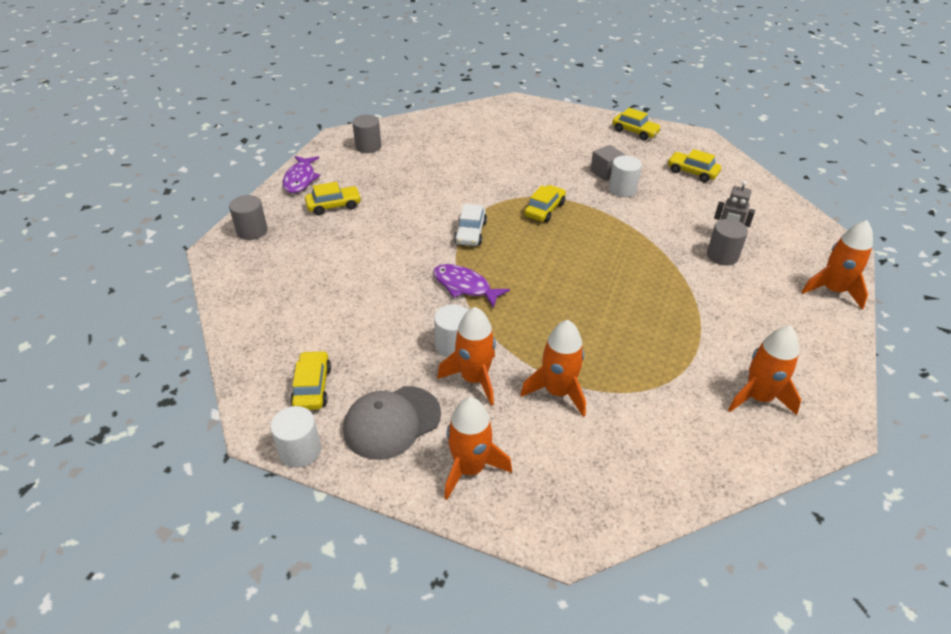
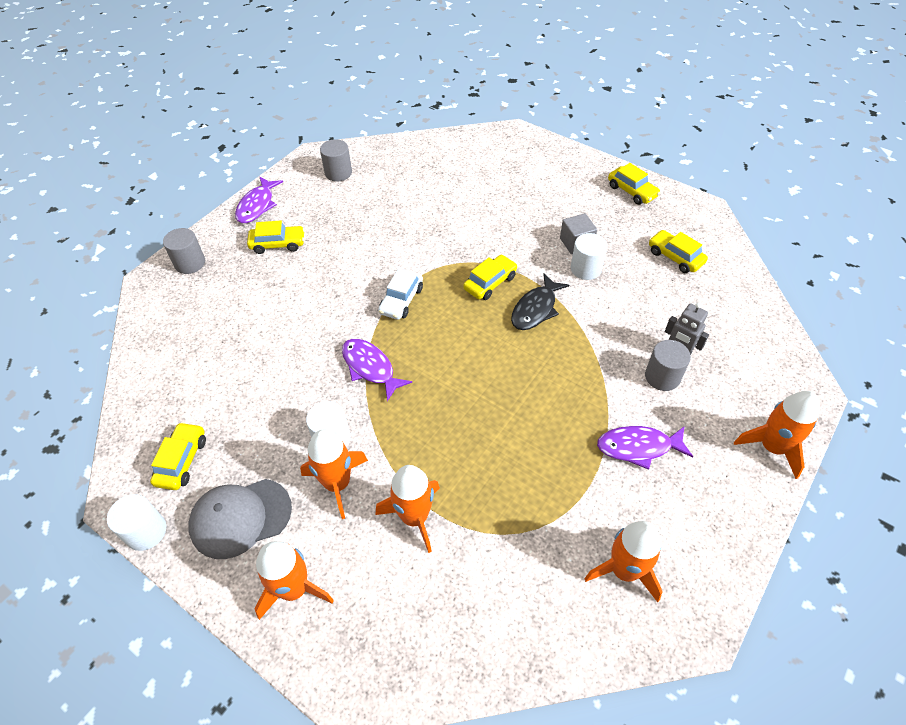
camera: 15 degrees right, 10 degrees up
(593, 223) = (535, 309): none -> black fish
(727, 308) = (638, 447): none -> purple fish

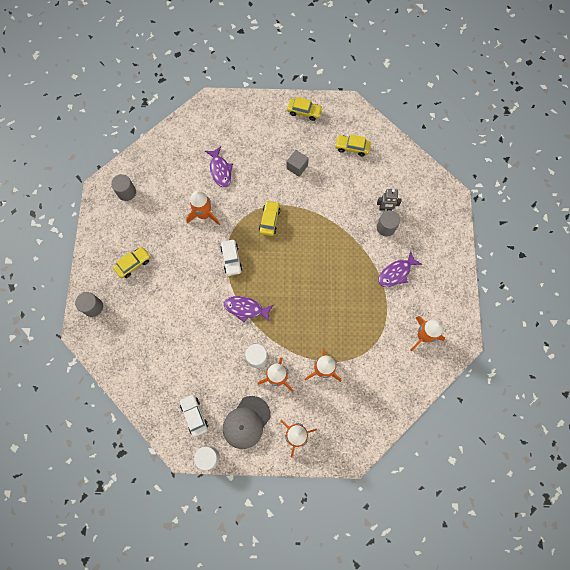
camera: 35 degrees left, 20 degrees up
(182, 461) = (194, 415): yellow car -> white car
(257, 206) = (97, 245): purple fish -> purple fish (220, 170)
(535, 309) = (303, 223): black fish -> none
(586, 269) = (312, 182): white cylinder -> none
(772, 447) = (451, 237): orange rocket -> orange rocket (204, 215)

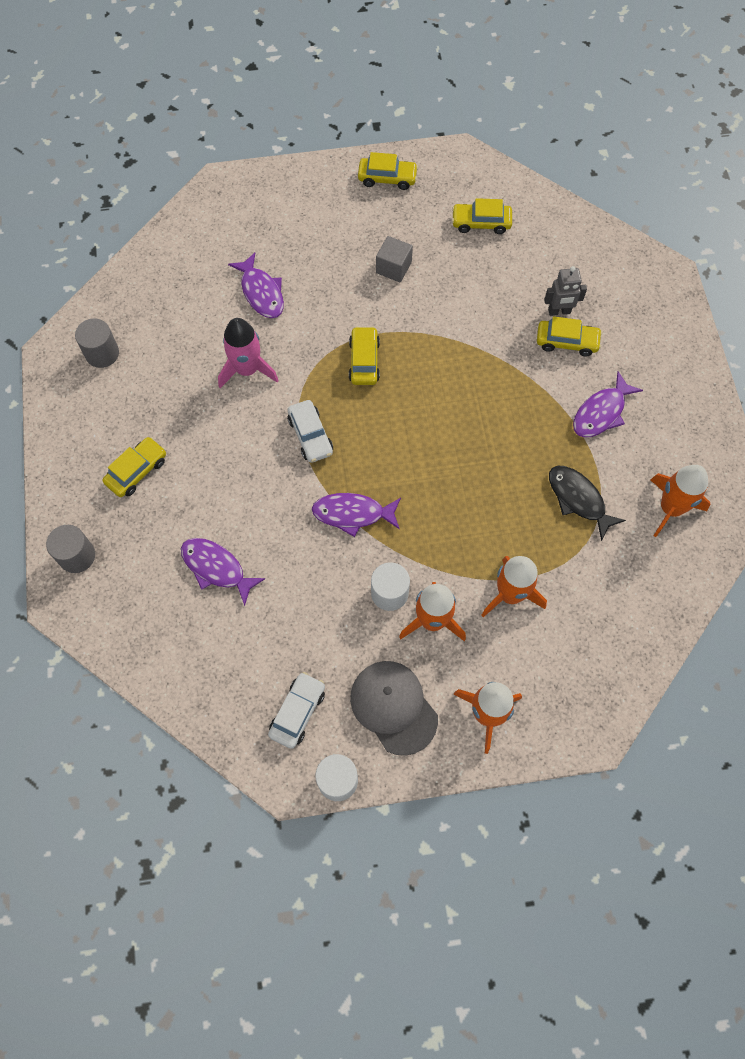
camera: 10 degrees left, 5 degrees down
(166, 327) = (216, 568): none -> purple fish
(194, 415) = (297, 712): white car -> white car turned 60 degrees clockwise
(204, 215) = (247, 369): orange rocket -> pink rocket
(246, 422) = (393, 707): grey cap -> grey cap turned 120 degrees clockwise
(372, 322) = (578, 499): none -> black fish
(386, 227) = (567, 342): grey cylinder -> yellow car

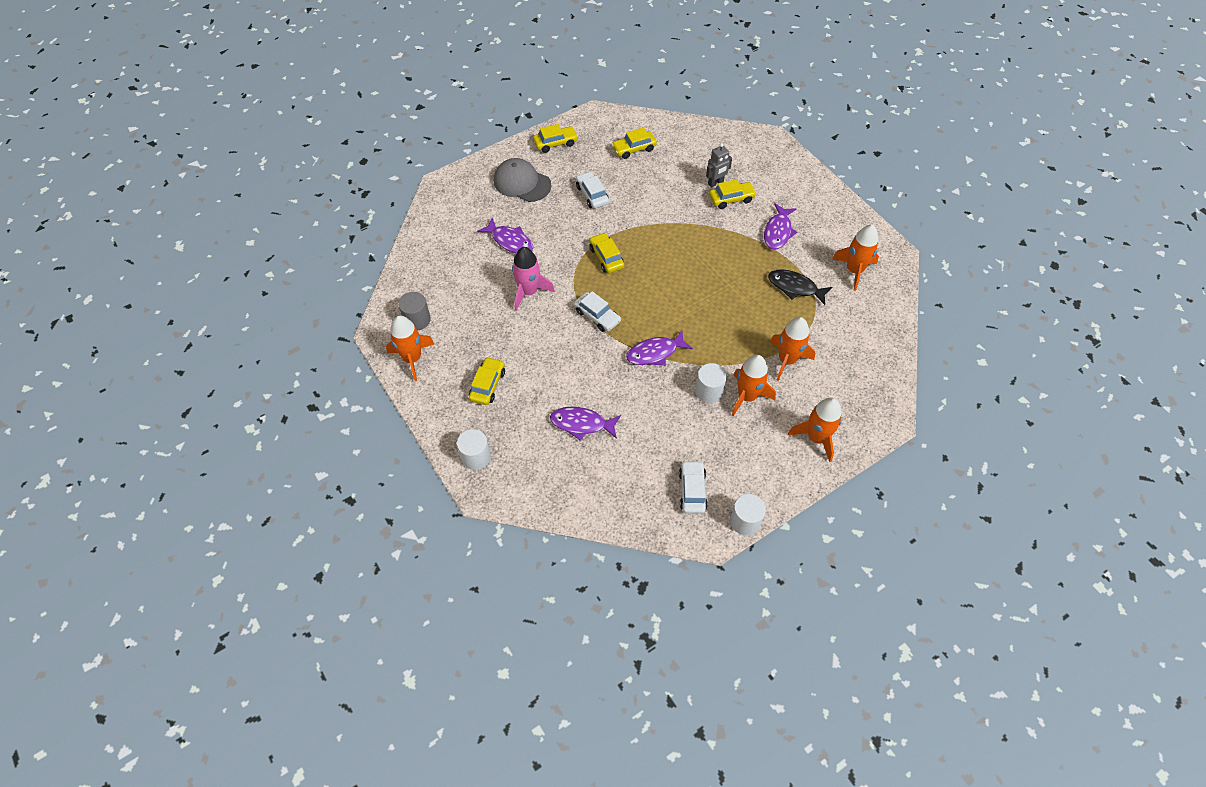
camera: 25 degrees left, 10 degrees down
(72, 401) = (412, 358): none -> orange rocket
(77, 556) = (476, 457): grey cylinder -> white cylinder
(393, 267) = (592, 195): grey cube -> white car
(393, 707) = (754, 460): grey cap -> grey cap (522, 183)

